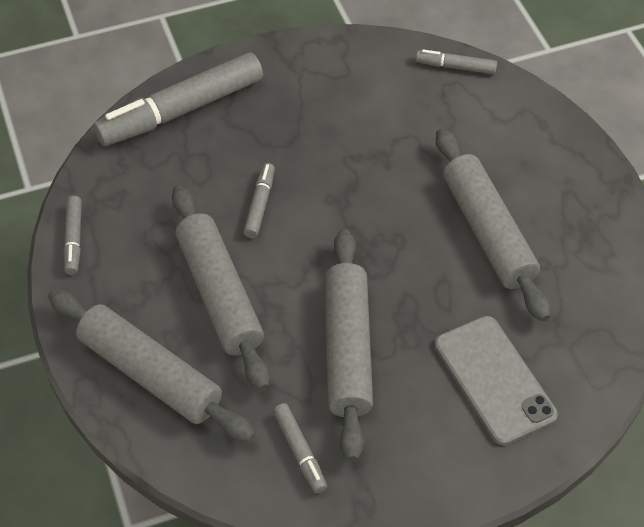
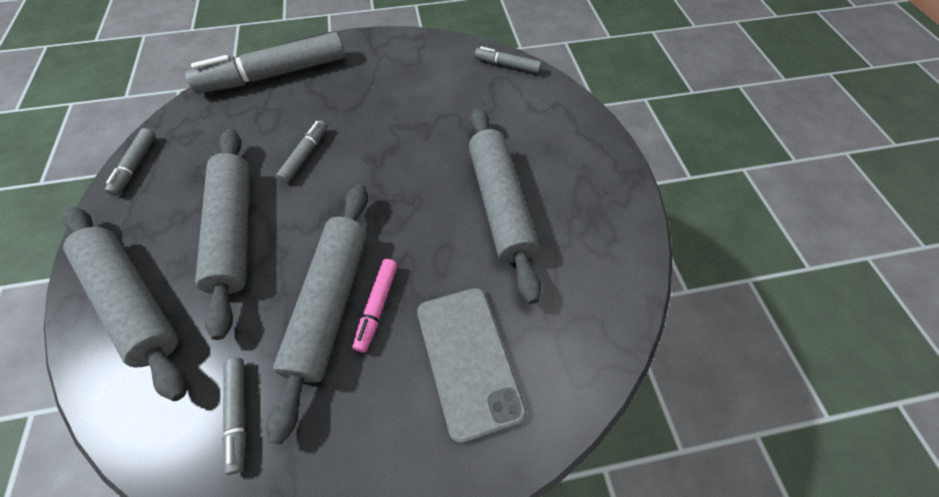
camera: 10 degrees right, 5 degrees up
(394, 346) = (377, 307): none -> pink marker

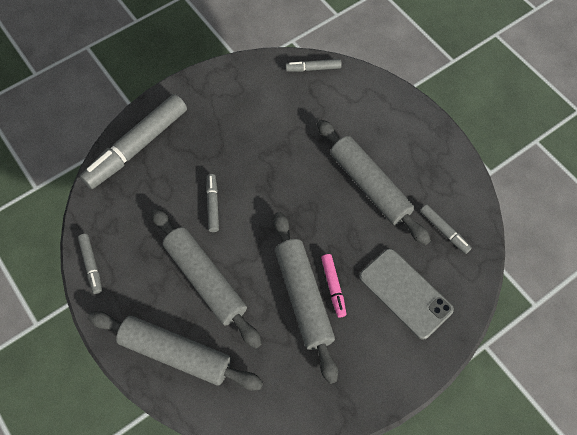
camera: 25 degrees left, 5 degrees up
(238, 414) = (294, 382): grey marker -> grey marker (444, 231)

